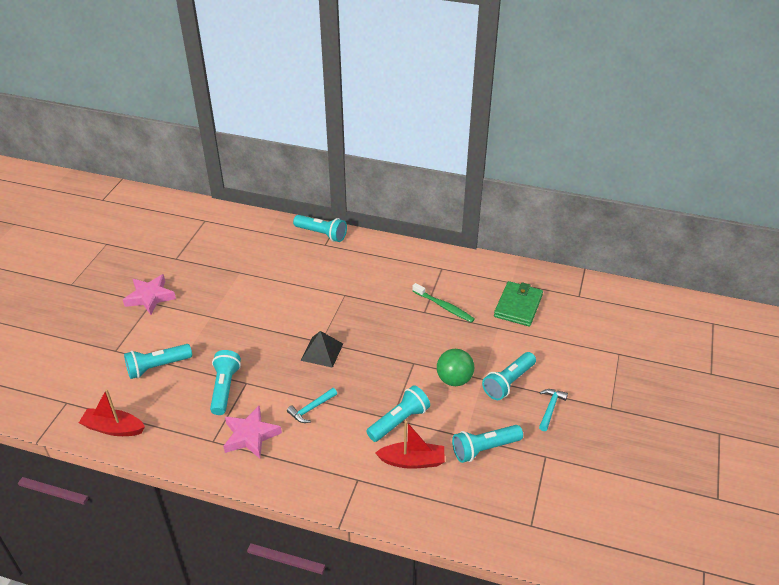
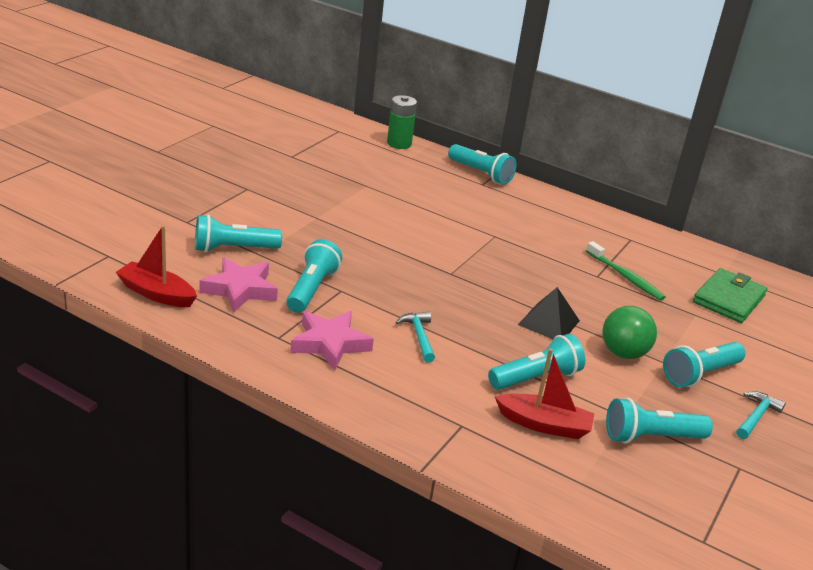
camera: 10 degrees right, 10 degrees down
(150, 297) = (248, 183): pink star -> pink star (240, 289)
(254, 220) = (399, 143): none -> green battery
(311, 409) = (419, 336): turquoise hammer -> turquoise hammer turned 105 degrees clockwise
(322, 352) = (449, 283): black pyramid -> black pyramid (549, 322)

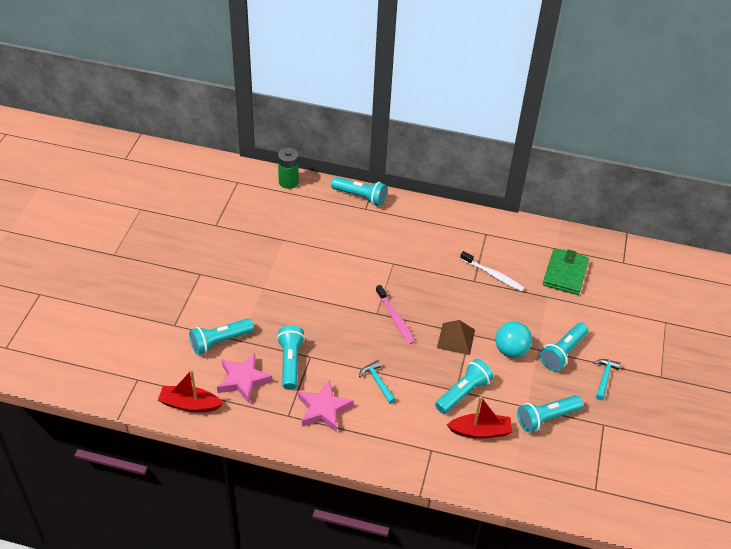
camera: 15 degrees left, 15 degrees up
(474, 284) = (395, 318): none -> pink toothbrush
(549, 322) = (456, 339): black pyramid -> brown pyramid
(623, 353) = (511, 350): green ball -> turquoise ball
(625, 277) = (493, 275): green toothbrush -> white toothbrush

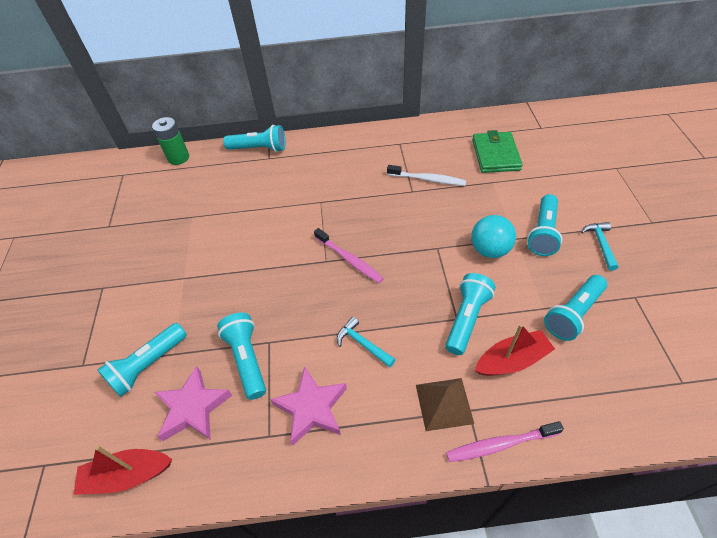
camera: 15 degrees left, 5 degrees up
(441, 476) = (500, 444): none -> pink toothbrush
(456, 339) = (425, 258): brown pyramid -> brown pyramid (444, 403)

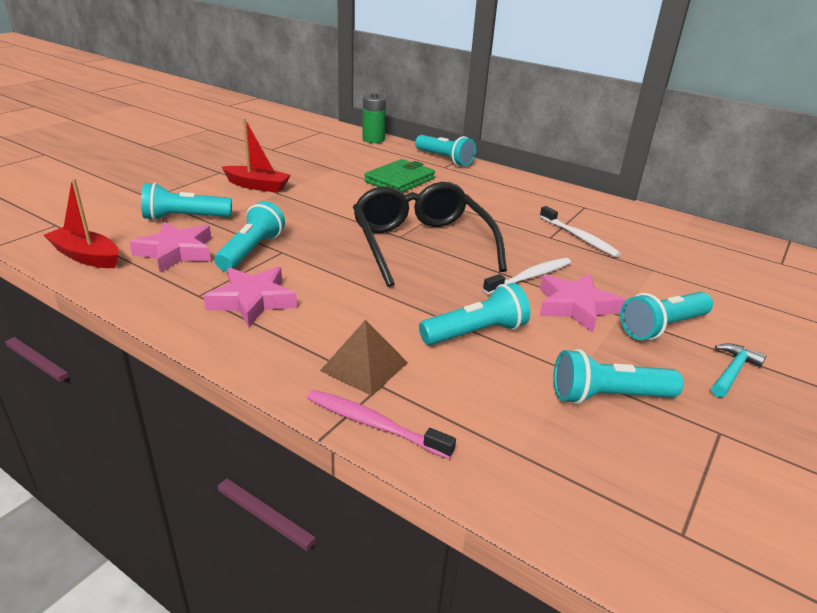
camera: 35 degrees right, 20 degrees down
(349, 259) = (421, 245): pink toothbrush -> black glasses
(362, 344) = (352, 293): turquoise hammer -> none
(441, 241) = (530, 277): none -> white toothbrush
(489, 250) = (576, 307): turquoise ball -> pink star
(495, 155) = (687, 255): green wallet -> green wallet (400, 180)
(511, 360) = (479, 383): red boat -> red boat (257, 186)

